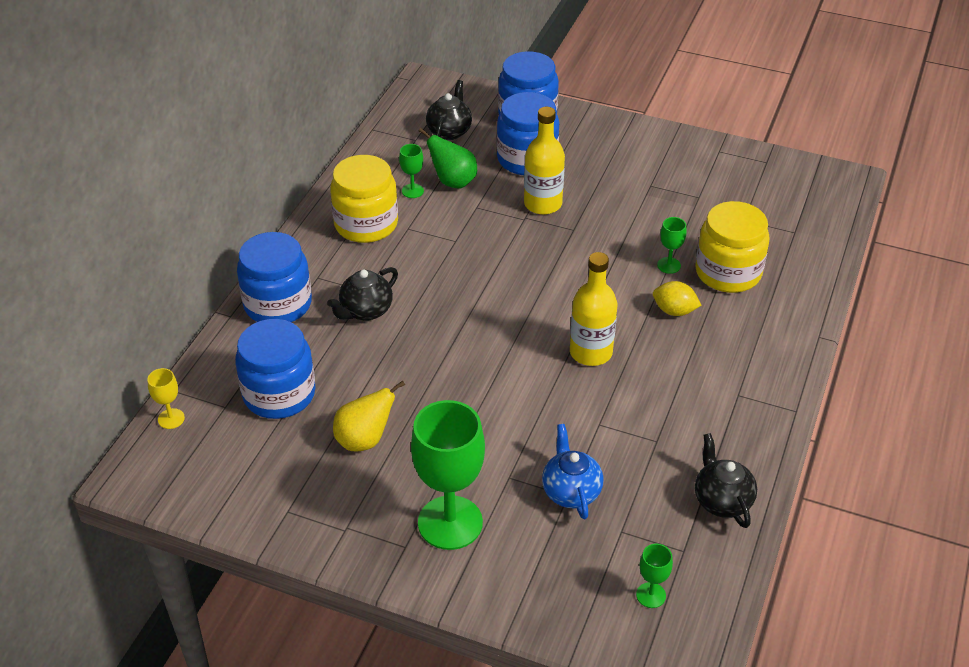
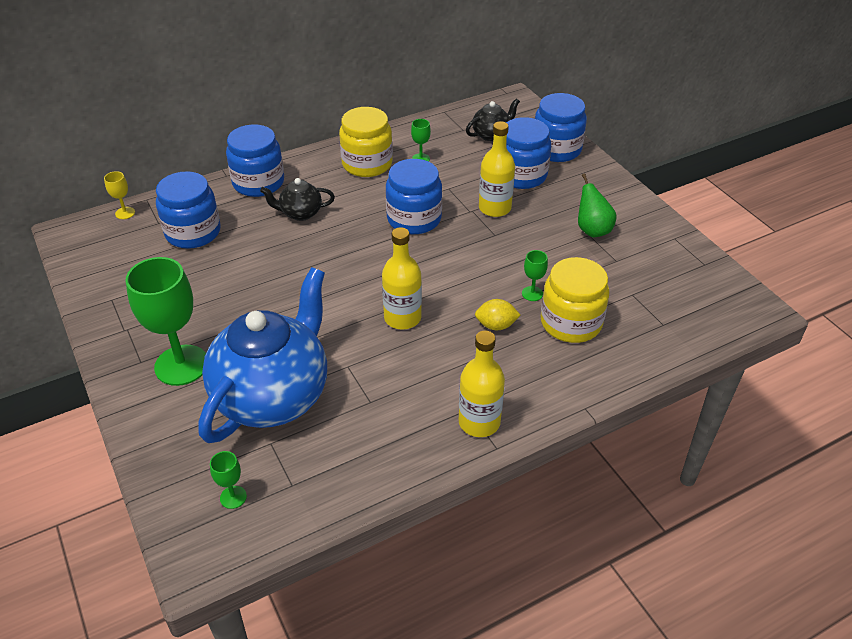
camera: 40 degrees right, 0 degrees up
(364, 440) = (201, 286): yellow pear -> none
(453, 182) = (453, 165): green pear -> green pear (592, 230)
(483, 255) = (414, 219): none -> blue jar
(571, 491) = (273, 396): blue teapot -> blue teapot, size x2.27
(674, 311) = (496, 325): yellow lemon -> yellow lemon turned 60 degrees counterclockwise
(722, 501) = (360, 471): black teapot -> none
(759, 399) = (479, 422): none -> yellow bottle

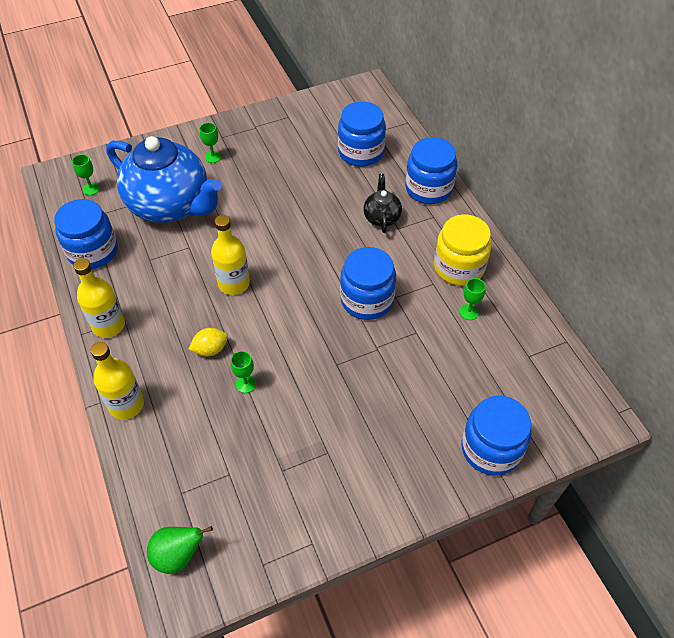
camera: 95 degrees right, 10 degrees up
(125, 213) = (389, 112): yellow goblet -> none
(181, 365) = (213, 157): green goblet -> green goblet, size x0.44
(491, 135) = (519, 383): black teapot -> none
(494, 208) = (379, 369): yellow bottle -> yellow bottle (126, 404)
(496, 325) = (210, 349): yellow lemon -> yellow lemon turned 60 degrees clockwise
(521, 175) = (438, 403): blue jar -> blue jar (93, 251)
(571, 323) = (201, 410): yellow jar -> none
(592, 230) = (334, 457): green pear -> green pear (178, 555)

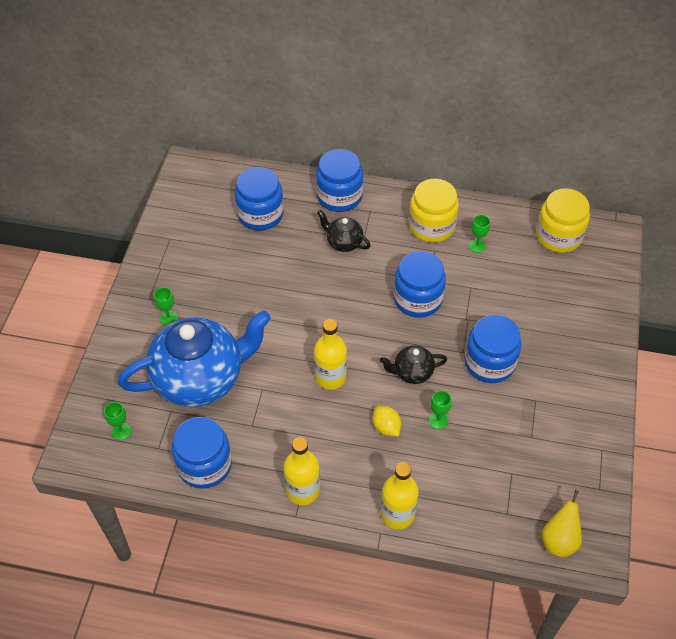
camera: 55 degrees left, 0 degrees up
(178, 555) = (559, 540): green pear -> yellow pear
(210, 349) = (386, 427): yellow lemon -> yellow lemon turned 45 degrees counterclockwise
(283, 337) = (412, 372): none -> black teapot
(491, 448) = (596, 304): blue jar -> blue jar (489, 363)
(546, 372) = (558, 236): none -> yellow jar

